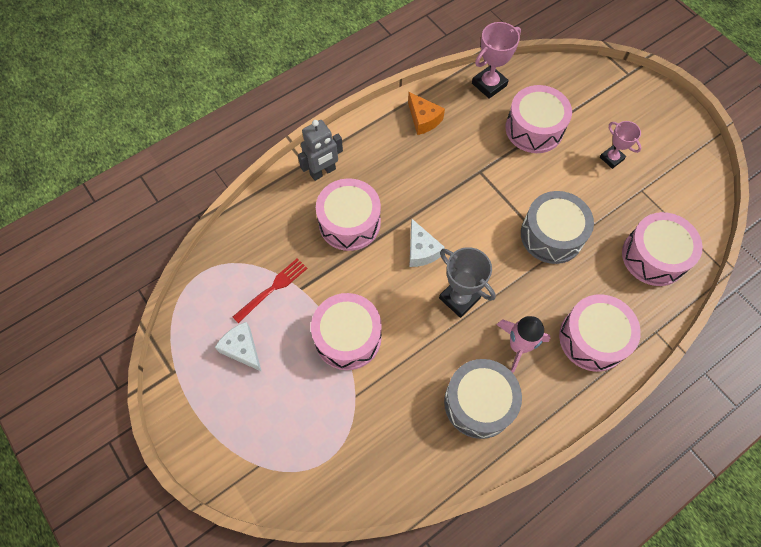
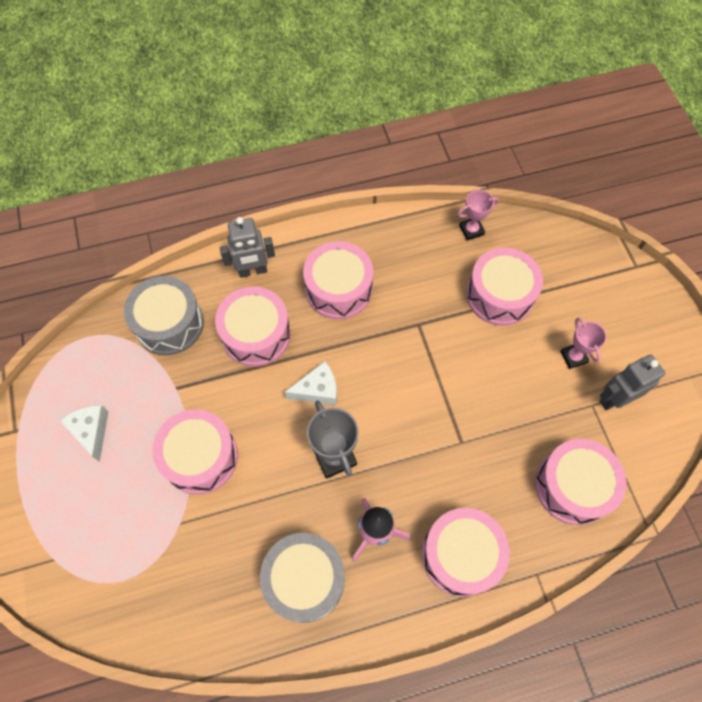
camera: 20 degrees right, 0 degrees up
(272, 288) = (148, 378): red fork -> none
(402, 164) = (338, 289): none -> pink drum
(421, 250) = (317, 390): white cheese -> white cheese turned 105 degrees counterclockwise
(423, 119) = (383, 247): orange cheese -> none
(489, 84) = (471, 230): pink trophy -> pink trophy, size x0.65
(551, 235) = (466, 421): grey drum -> grey drum (169, 324)
(655, 180) = (614, 399): none -> grey robot

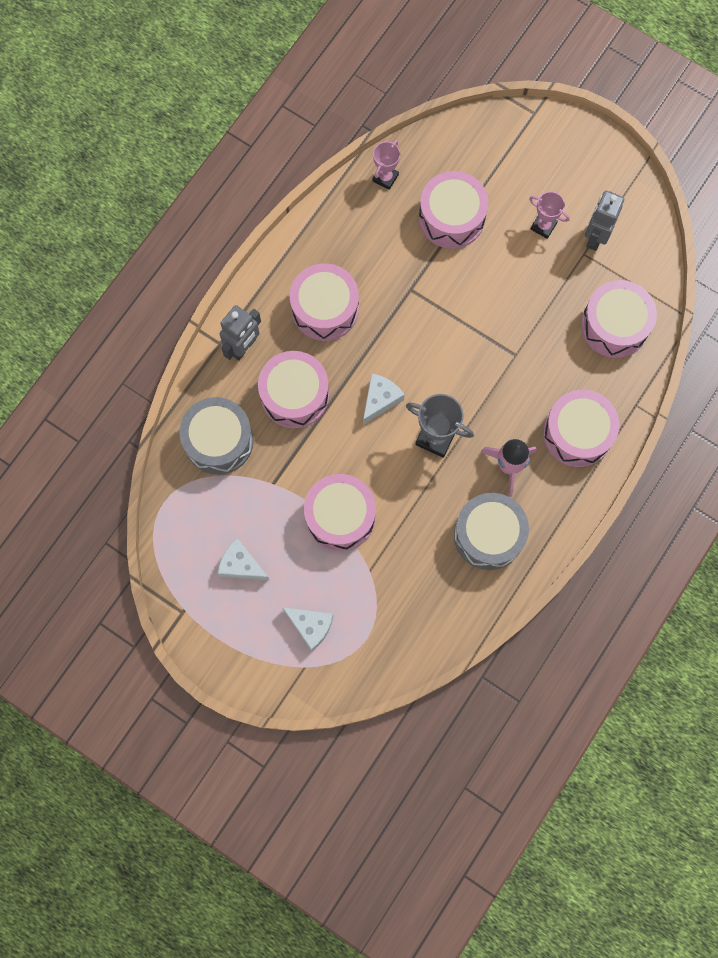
camera: 40 degrees left, 10 degrees up
(91, 529) = (310, 626): none -> white cheese

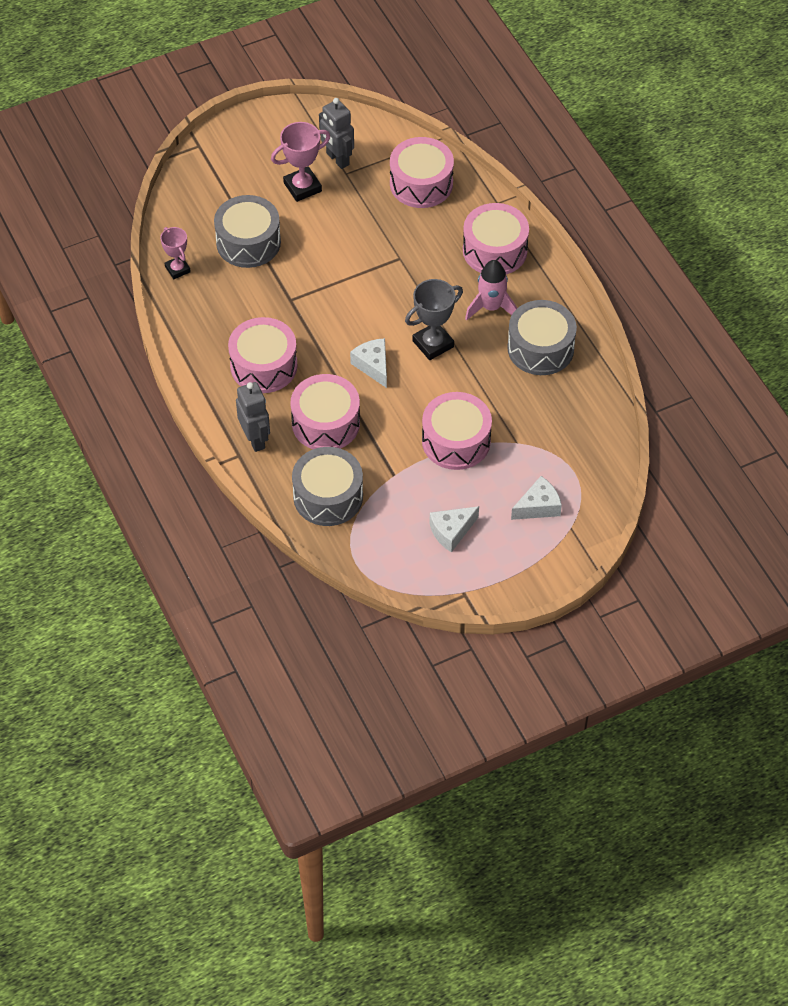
camera: 60 degrees left, 20 degrees down
(451, 217) = (248, 242): pink drum -> grey drum
(543, 226) = (302, 187): pink trophy -> pink trophy, size x1.53

